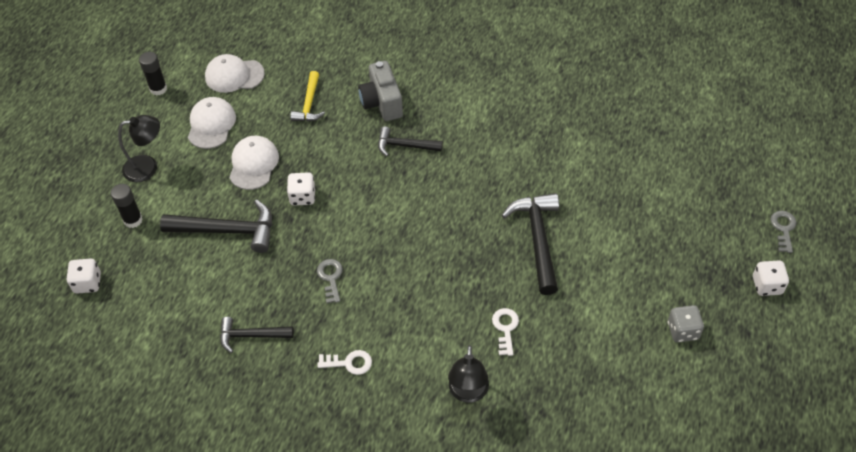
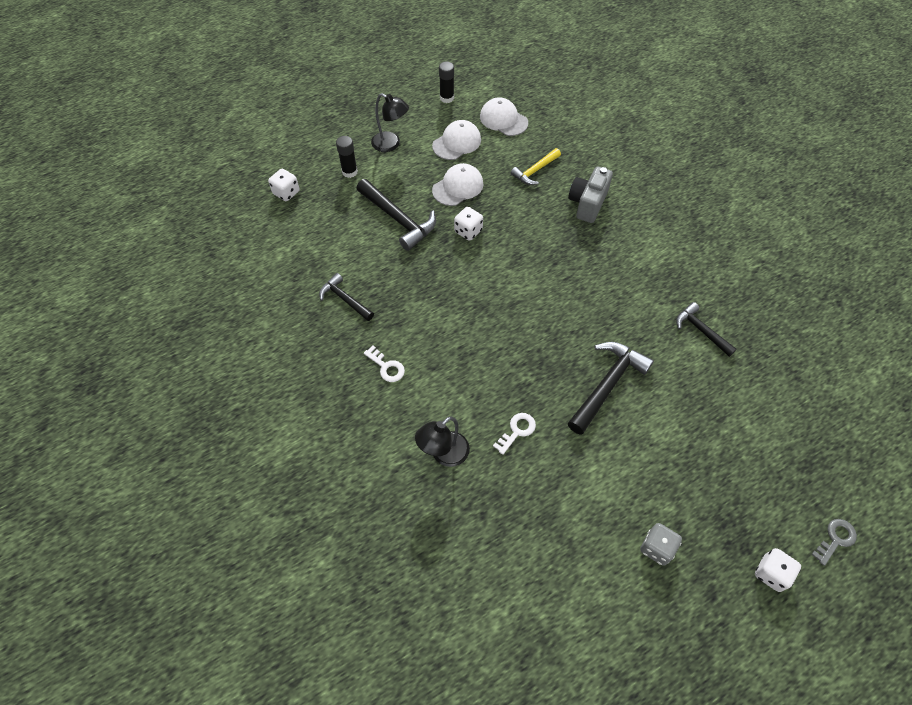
camera: 40 degrees right, 5 degrees up
(330, 278) = (432, 300): grey key -> none
(405, 146) = (574, 245): black hammer -> black hammer (701, 330)

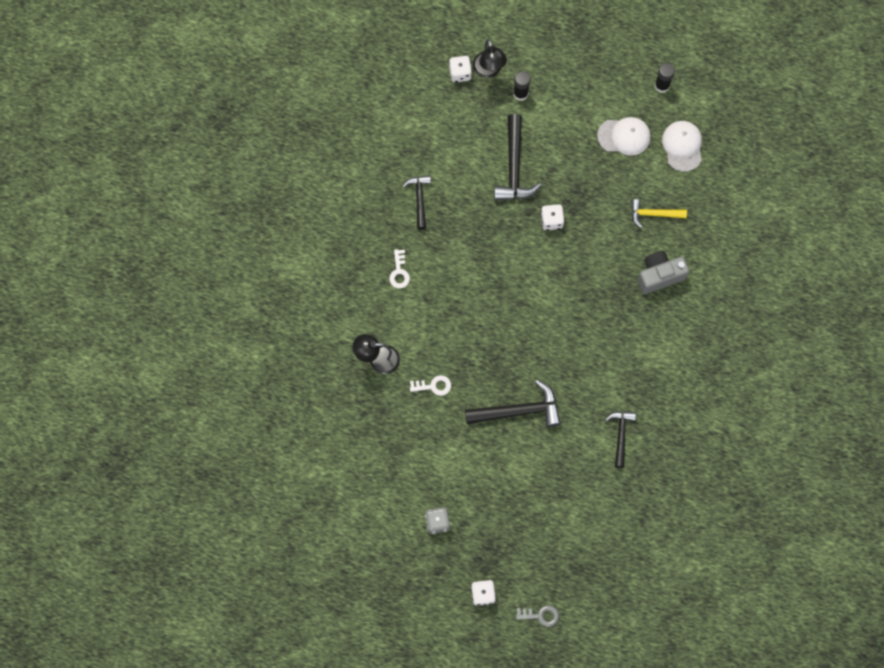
camera: 45 degrees right, 15 degrees up
(391, 144) = (574, 94): black lamp -> black lamp (489, 70)
(458, 187) = (583, 177): white cap -> none

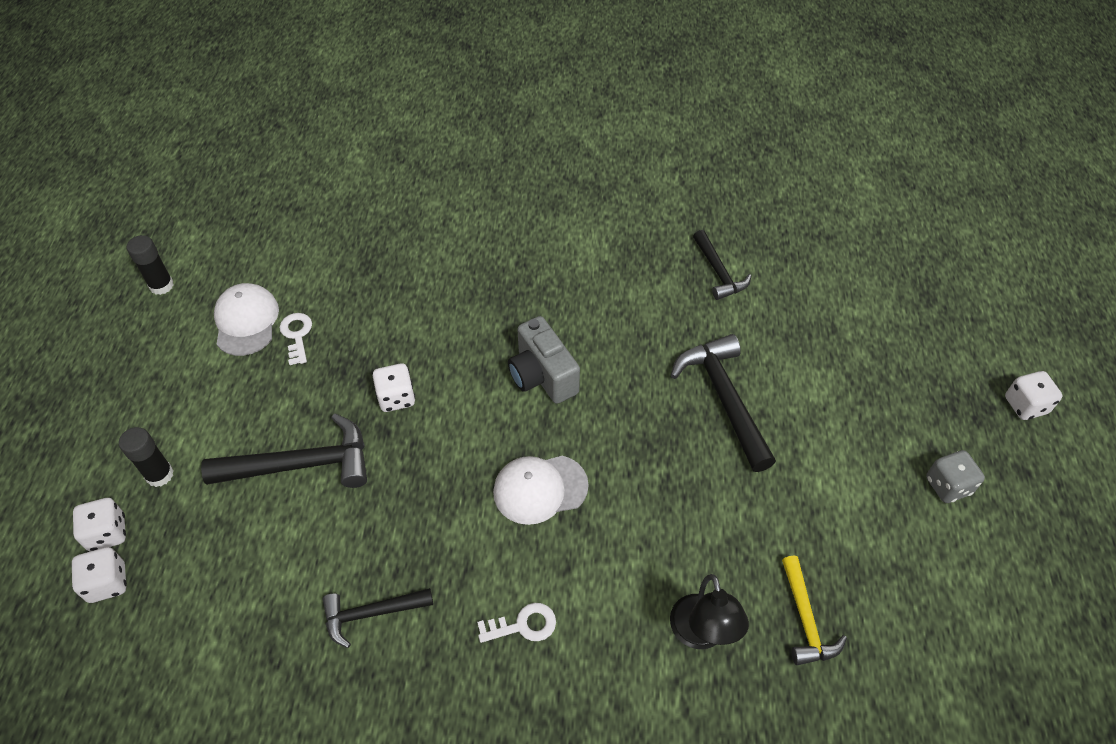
camera: 100 degrees left, 20 degrees down
(433, 386) = (722, 529): white key -> white key (297, 335)
(489, 70) = (107, 533): black lamp -> white dice
(540, 615) = (1015, 330): grey key -> none
(620, 435) = (718, 272): black hammer -> black hammer turned 105 degrees counterclockwise
(653, 214) = (374, 272): yellow hammer -> yellow hammer (805, 619)
(659, 275) = (470, 256): grey camera -> grey camera (542, 376)
(682, 146) = (264, 252): white cap -> white cap (540, 489)

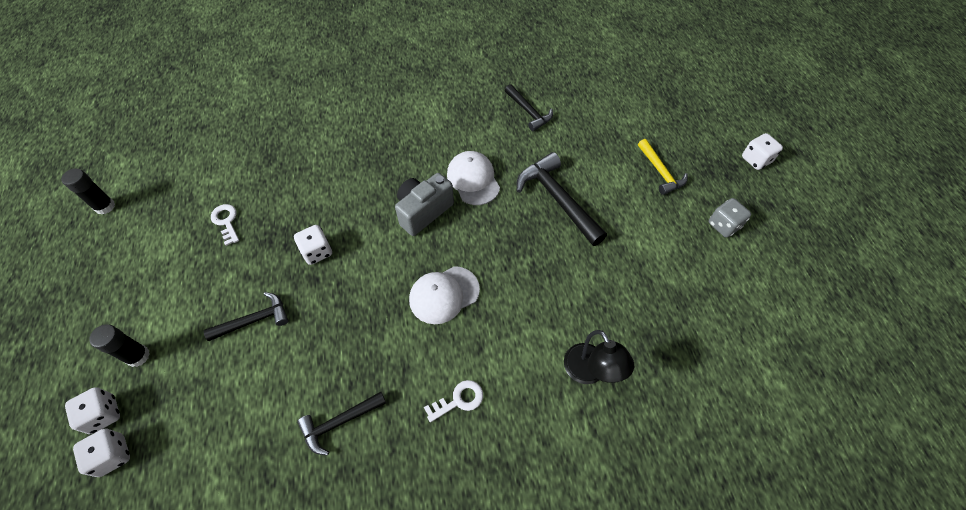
camera: 15 degrees left, 5 degrees up
(246, 321) = (182, 220): white cap -> white cap (473, 179)
(301, 464) = (254, 320): black hammer -> black hammer, size x0.62
(542, 376) = (423, 211): grey camera -> grey camera turned 90 degrees clockwise
(805, 619) = (658, 342): yellow hammer -> yellow hammer (660, 172)

